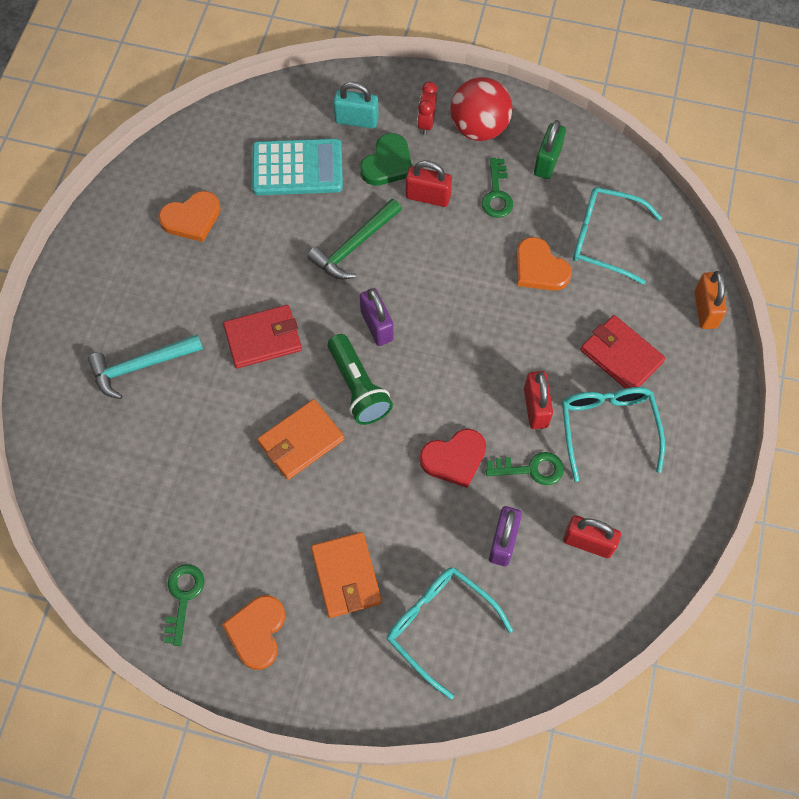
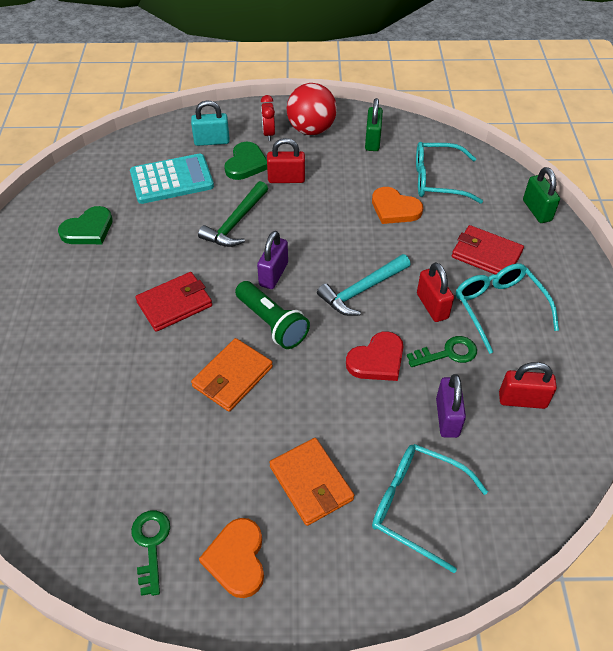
camera: 15 degrees left, 15 degrees down
(141, 366) = (64, 349): turquoise hammer -> turquoise hammer (362, 290)
(192, 218) = (88, 229): orange heart -> green heart
(377, 326) = (273, 274): purple padlock -> purple padlock turned 60 degrees clockwise
(497, 194) = (341, 167): green key -> none
(705, 309) = (537, 210): orange padlock -> green padlock

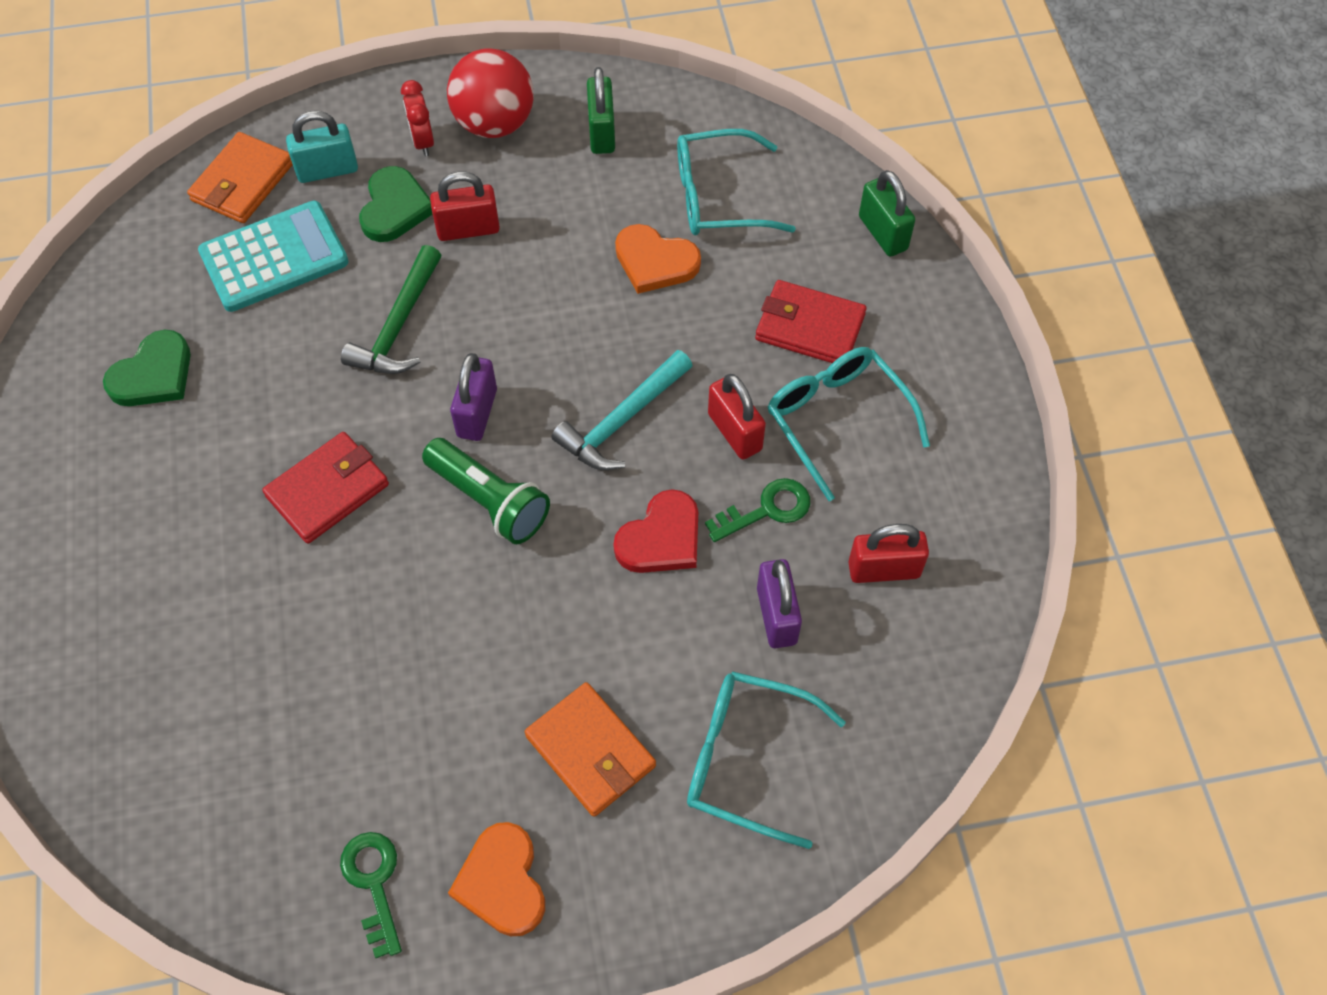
camera: 10 degrees left, 10 degrees up
(232, 377) = (444, 601): orange wallet -> orange wallet (243, 182)

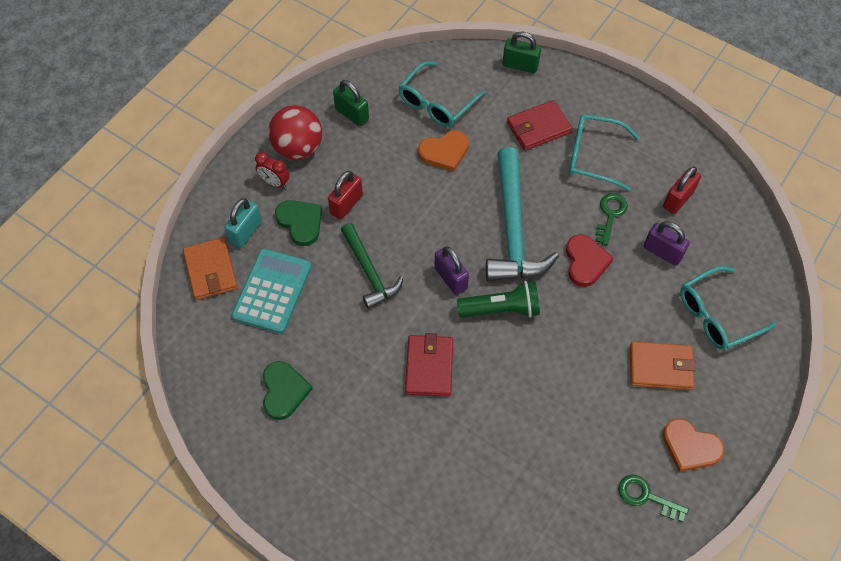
camera: 45 degrees left, 0 degrees up
(622, 421) = (513, 229): turquoise hammer -> turquoise hammer, size x1.62
(734, 432) = (561, 195): red padlock -> none

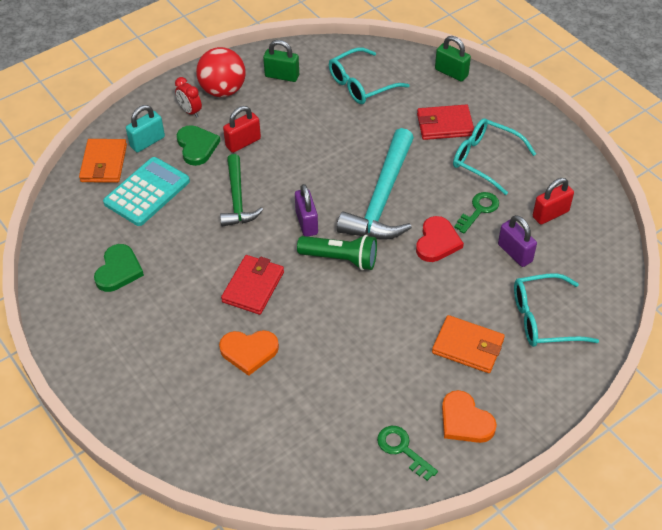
camera: 20 degrees right, 10 degrees down
(352, 114) = (282, 76): green padlock -> green padlock turned 45 degrees counterclockwise
(444, 152) = (349, 123): orange heart -> orange heart (249, 351)

